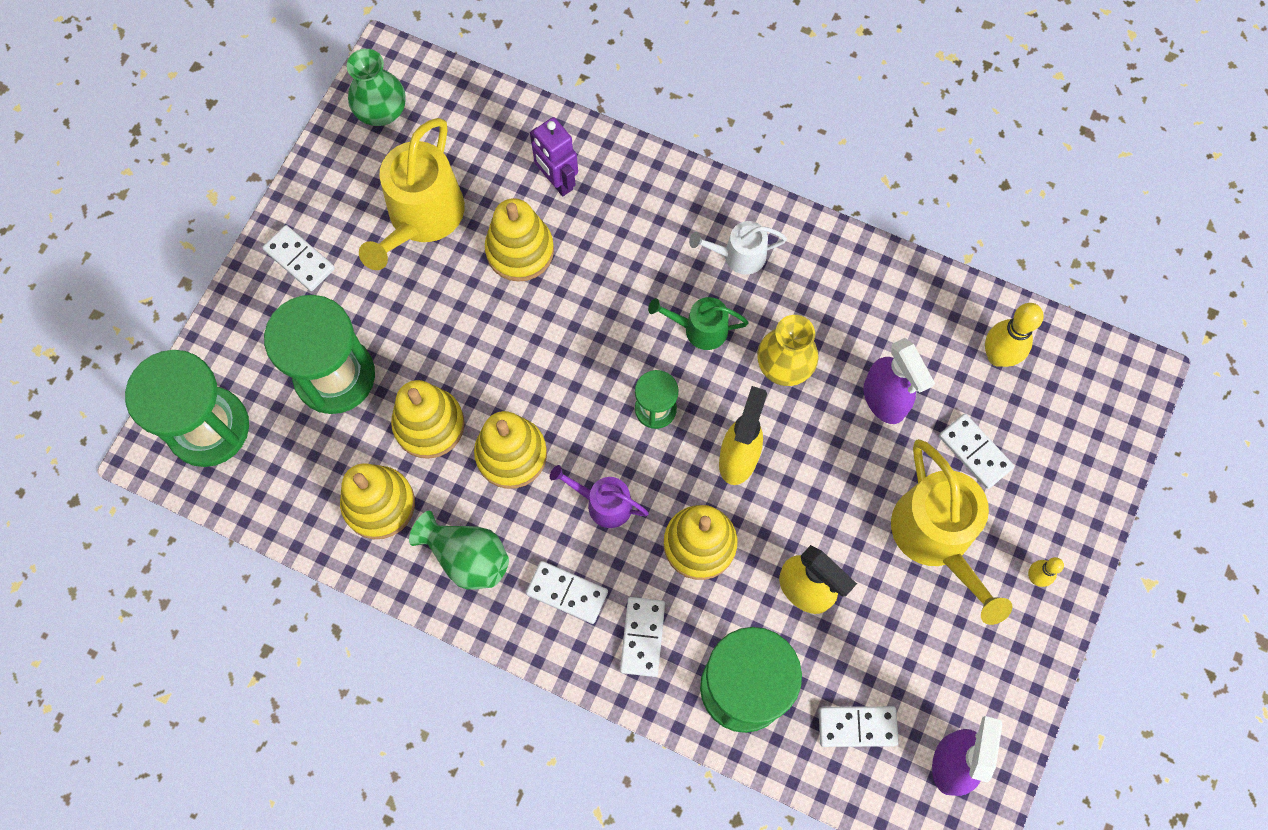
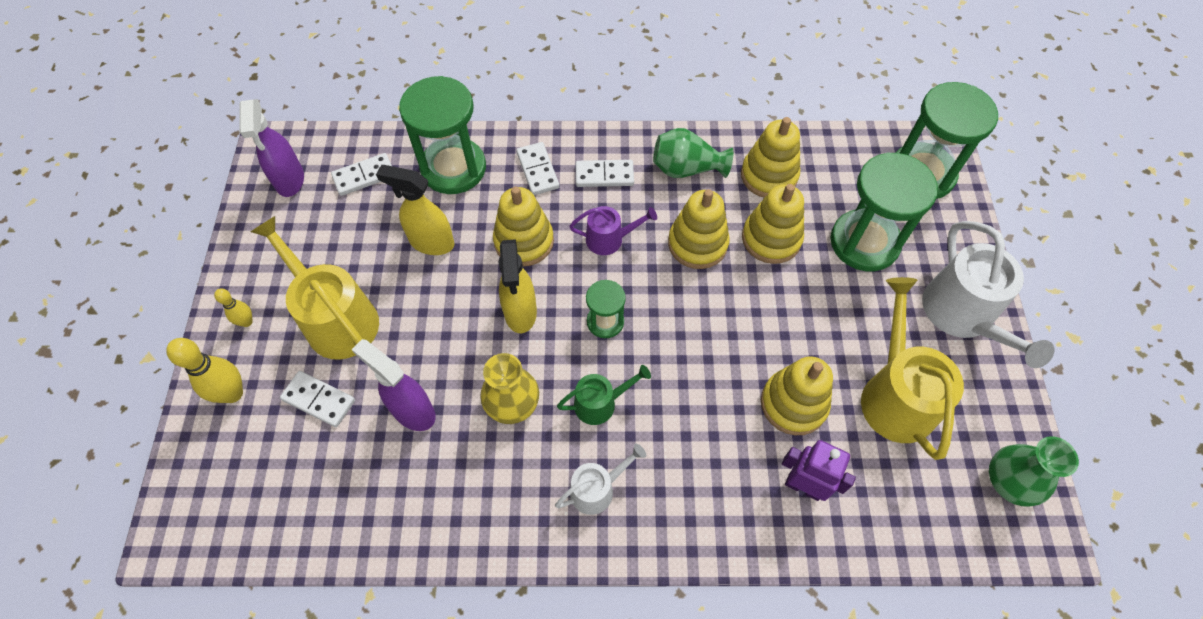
camera: 155 degrees right, 10 degrees down
(299, 259) = (962, 315): white domino -> white watering can
(998, 356) = (315, 498): yellow bowling pin -> yellow bowling pin (232, 393)

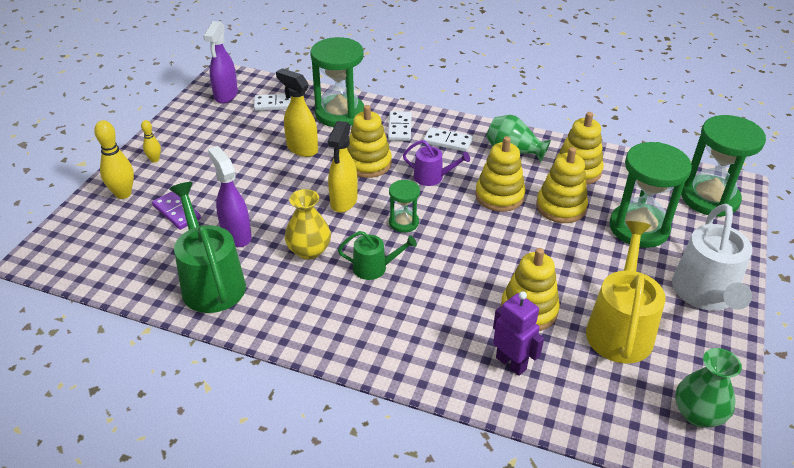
camera: 20 degrees right, 20 degrees down
(319, 400) = (177, 212): white domino -> purple domino
(336, 319) = (214, 173): yellow watering can -> none
(415, 496) = (211, 282): none -> green watering can
(597, 489) = (344, 317): white watering can -> none

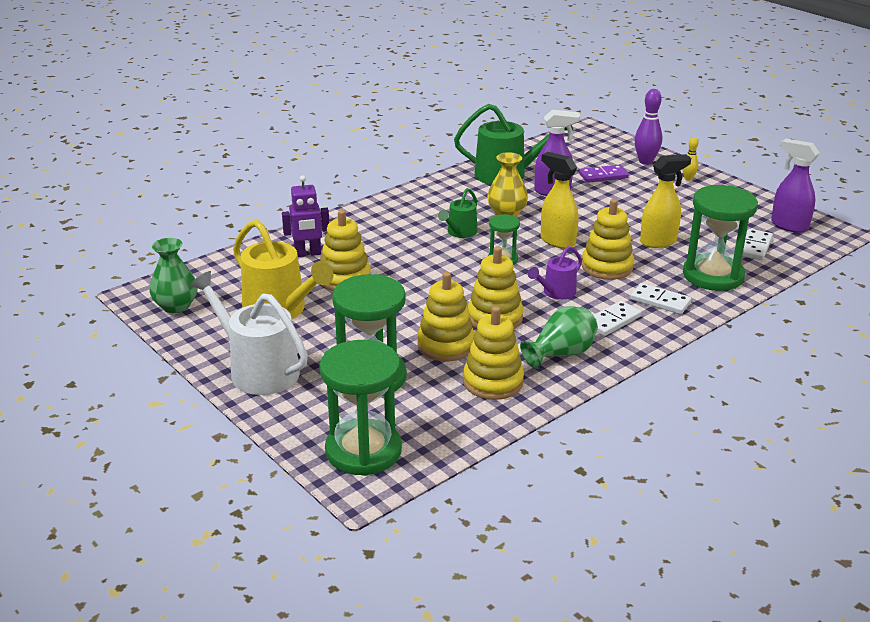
camera: 120 degrees right, 10 degrees down
(123, 194) = (645, 161): yellow bowling pin -> purple bowling pin

